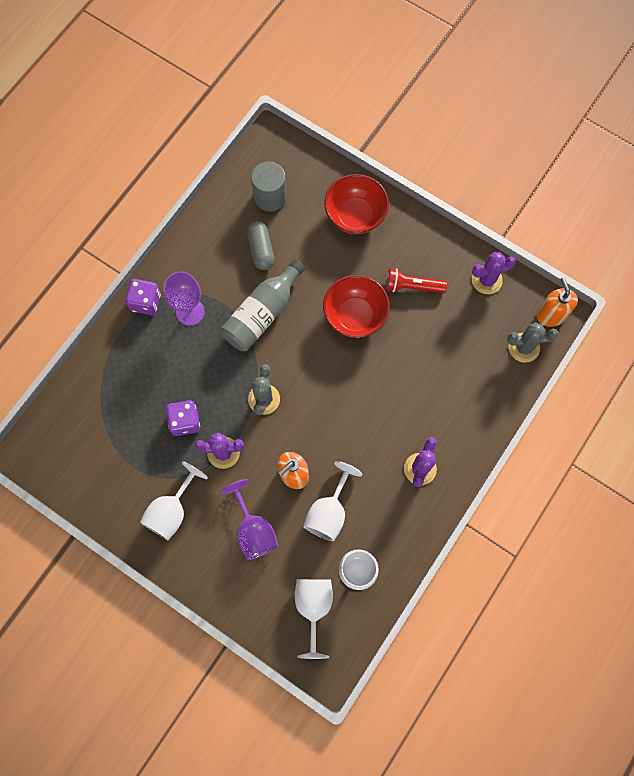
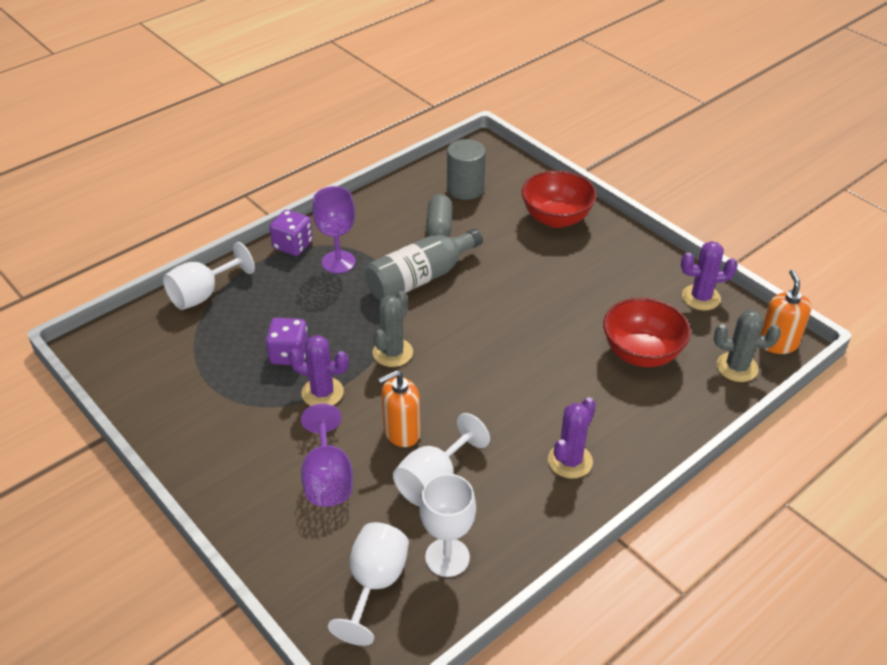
camera: 15 degrees right, 30 degrees down
(171, 511) = (233, 436): white goblet -> white goblet (203, 294)
(355, 316) = (529, 299): red bowl -> red bowl (641, 353)
(412, 286) = (607, 287): red flashlight -> none

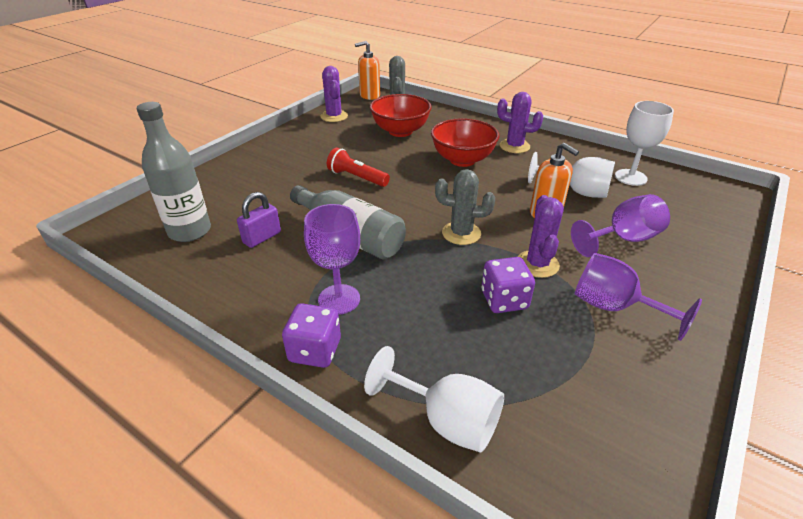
camera: 105 degrees left, 5 degrees down
(244, 422) = (614, 307): none -> purple goblet
(374, 584) = (681, 200): white goblet -> none
(439, 227) = (262, 237): grey capsule -> purple padlock
(465, 189) = (190, 231): grey cylinder -> grey bottle
(527, 296) = (357, 177): none -> red flashlight
(556, 218) = (243, 175): red bowl -> red bowl (462, 160)

